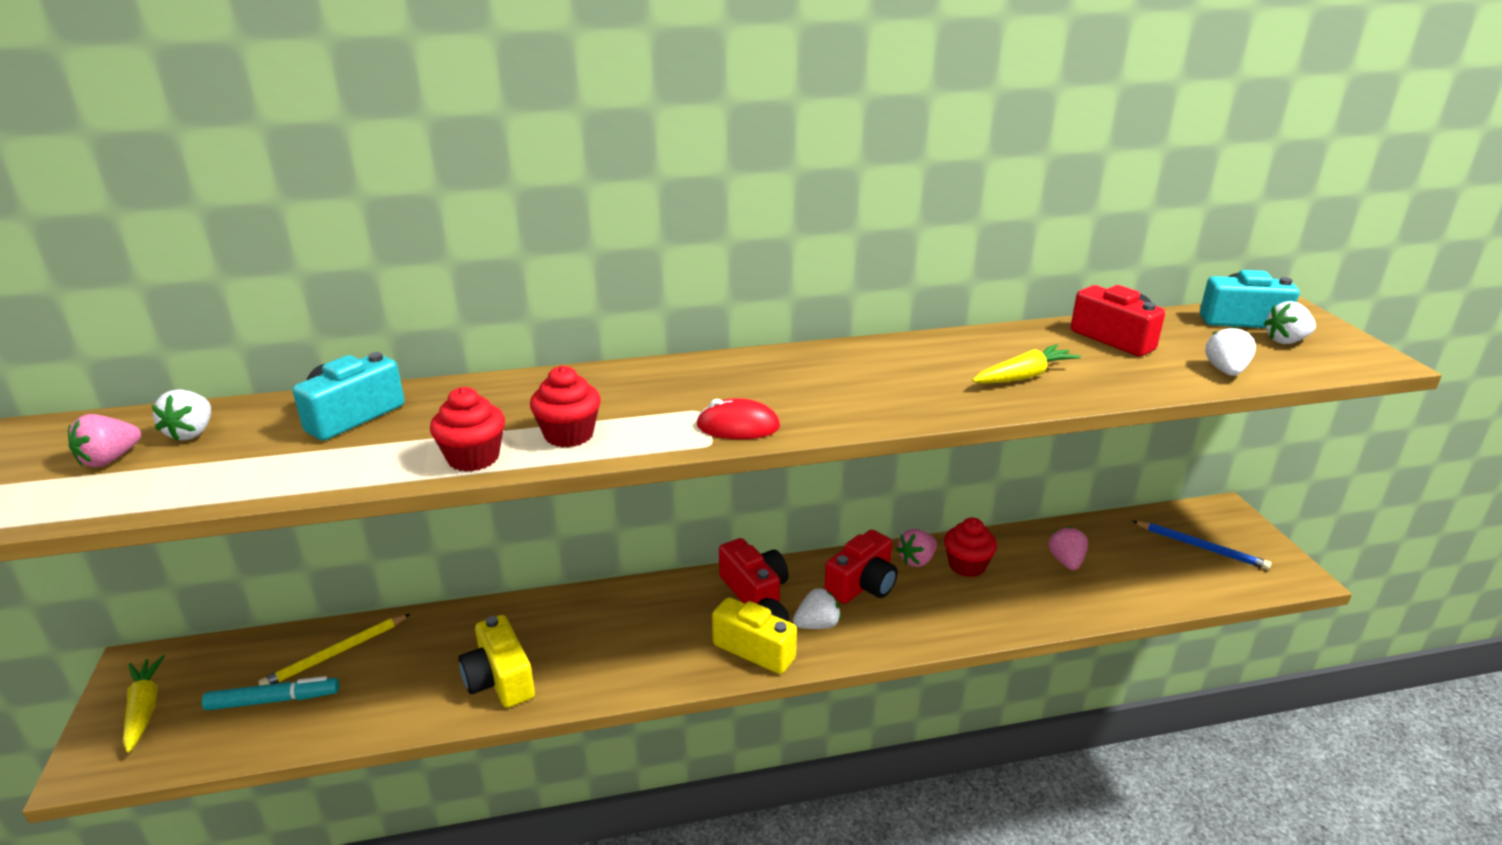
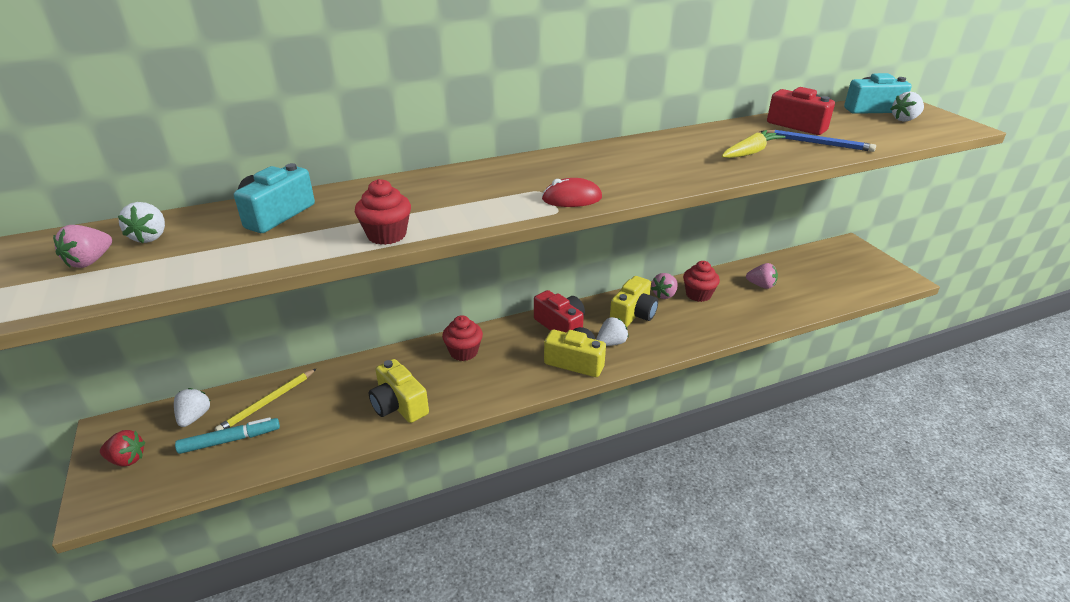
camera: 10 degrees left, 5 degrees up
(144, 709) = (127, 459): yellow carrot -> red strawberry
(569, 435) = (451, 214): red cupcake -> red cupcake (464, 352)
(862, 585) = (633, 314): red camera -> yellow camera
(1066, 561) = (761, 285): pink strawberry -> pink strawberry turned 120 degrees clockwise
(1201, 547) = (842, 268): blue pencil -> blue pencil (817, 143)
(1225, 371) = (876, 140): white strawberry -> white strawberry (194, 417)

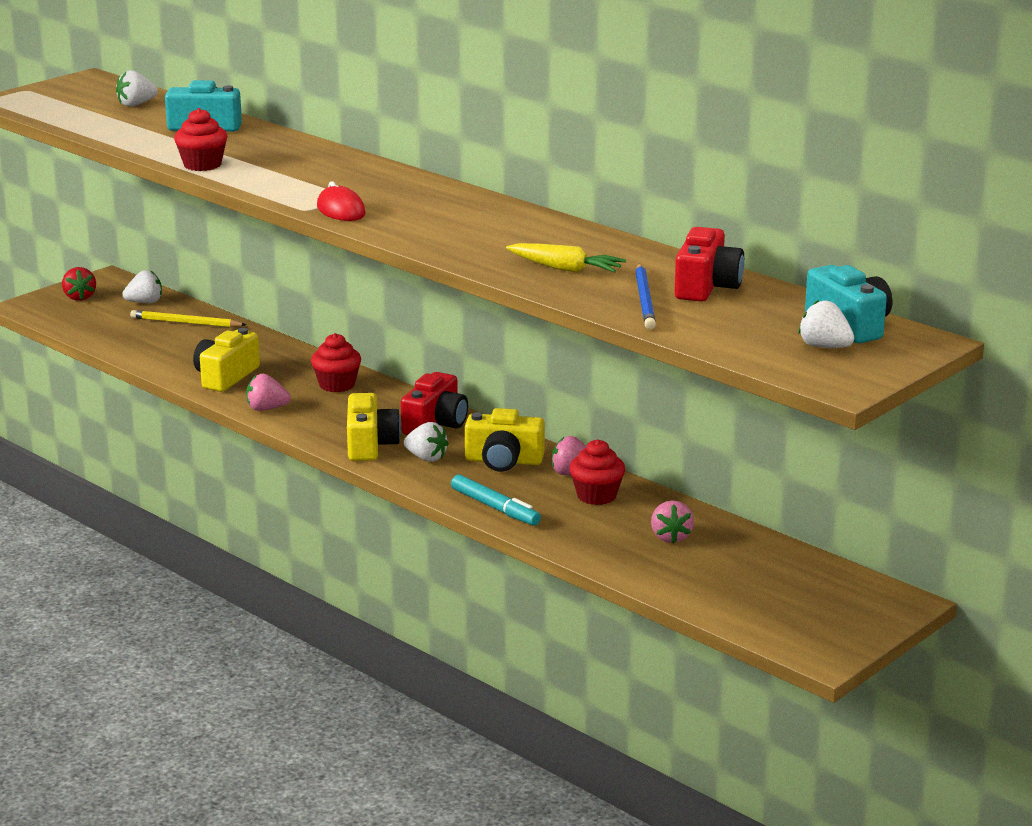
camera: 65 degrees right, 10 degrees down
(90, 261) = (88, 101): pink strawberry -> pink strawberry (266, 409)
(230, 440) = (127, 325): turquoise marker -> turquoise marker (495, 508)

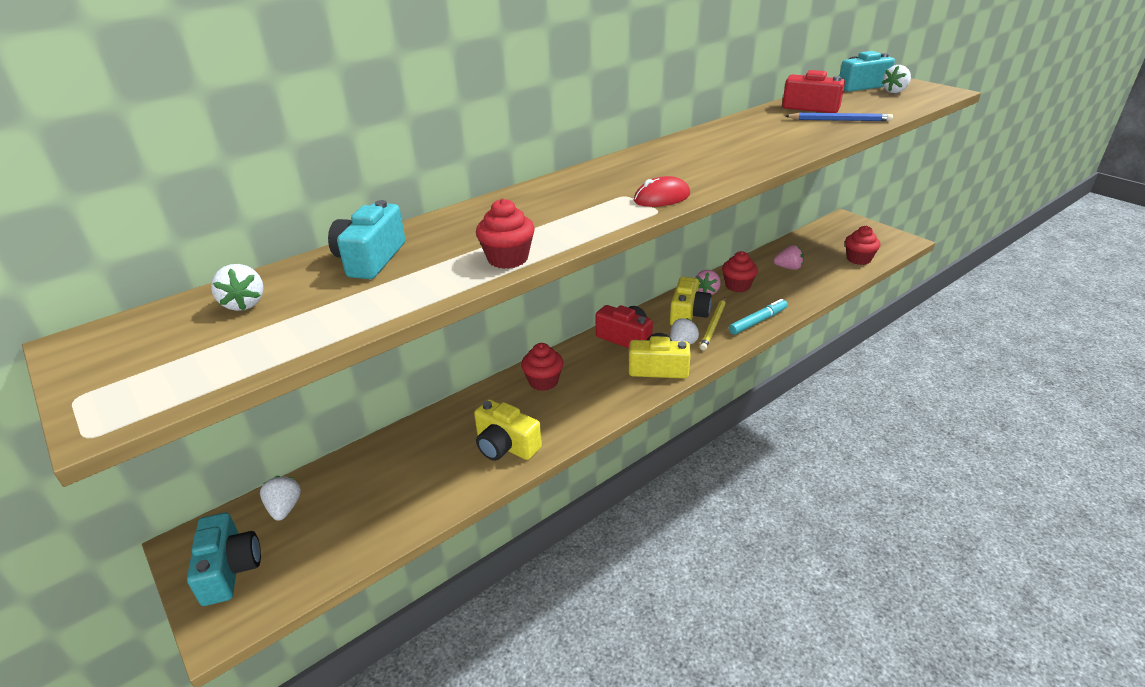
camera: 80 degrees left, 10 degrees up
(79, 297) = (229, 569): red strawberry -> turquoise camera
(186, 323) = (361, 474): yellow pencil -> yellow pencil (714, 325)
(266, 409) = (582, 421): pink strawberry -> none
(565, 269) = (789, 135): yellow carrot -> none
(726, 600) = (858, 259): none -> red cupcake

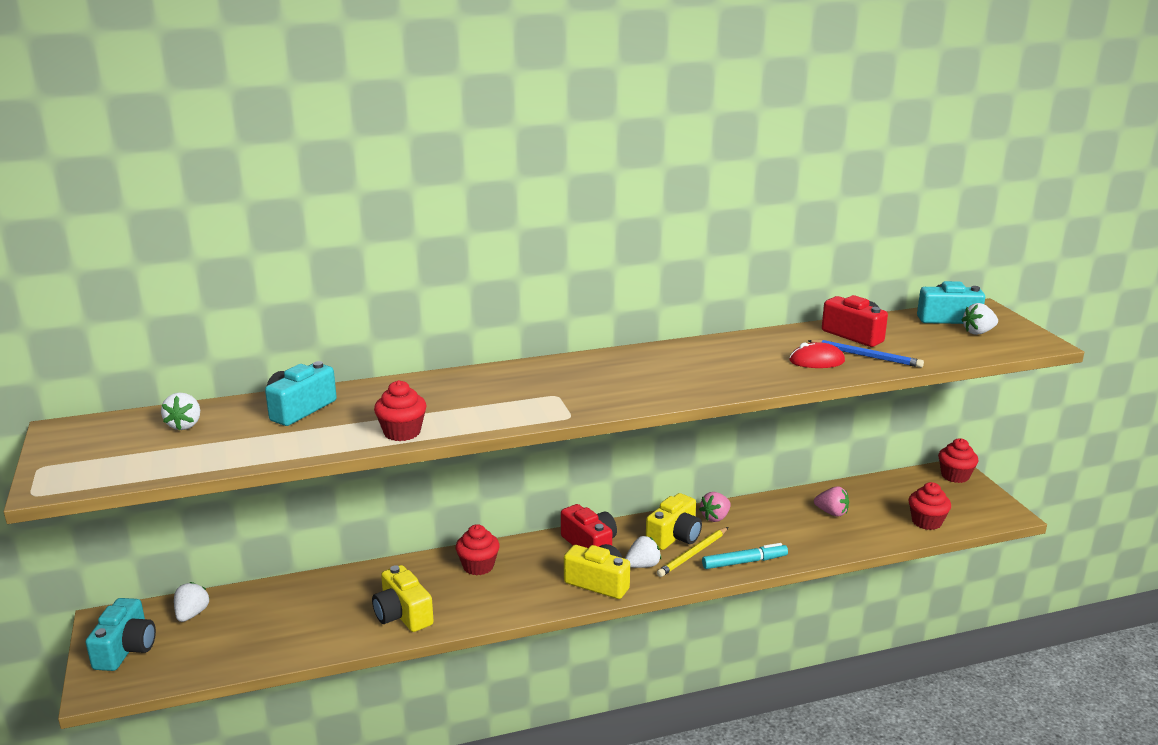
camera: 20 degrees right, 10 degrees down
(661, 198) = (587, 405): red mouse -> red mouse (816, 361)
(737, 286) = (755, 519): red cupcake -> red cupcake (955, 476)

